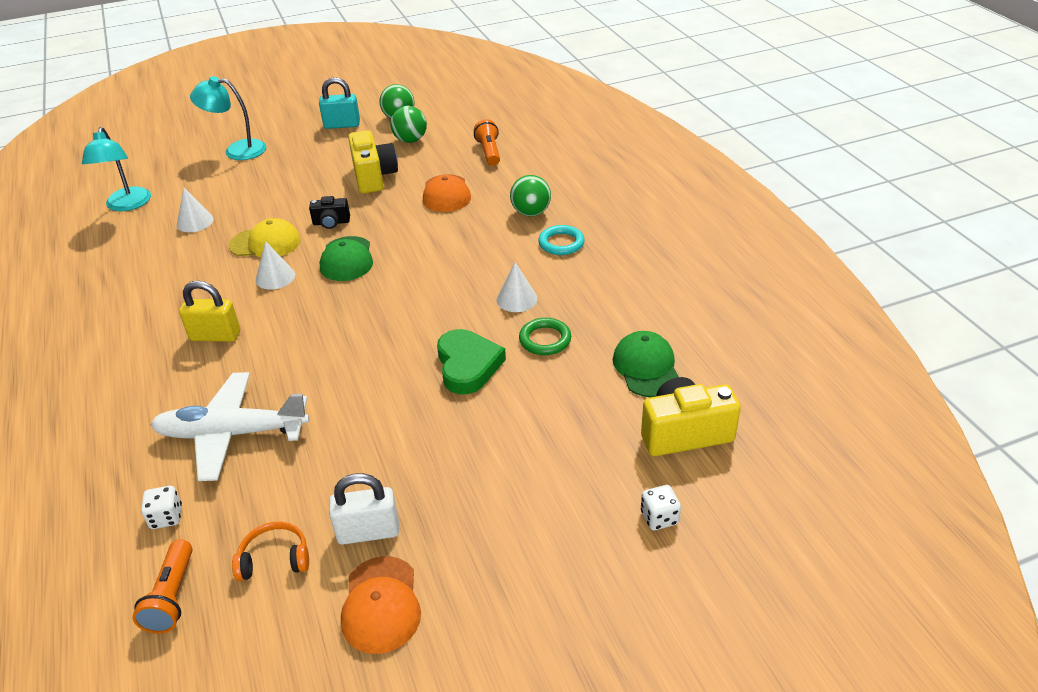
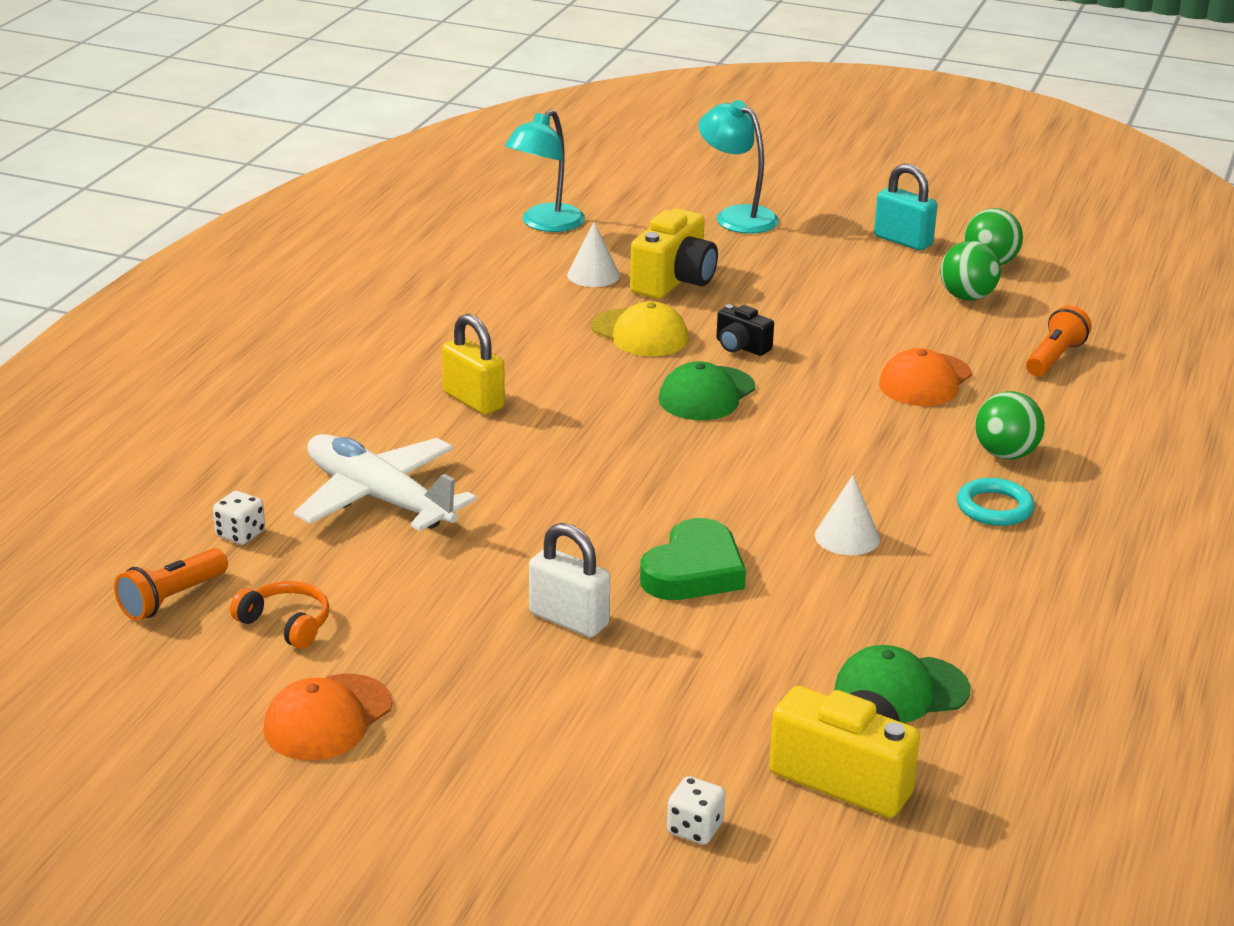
camera: 40 degrees right, 10 degrees down
(275, 277) = (605, 374): white cone -> none
(368, 532) = (393, 655): white padlock -> white padlock (569, 620)
(374, 177) = (860, 319): yellow camera -> yellow camera (674, 281)
(545, 340) = (819, 595): green ring -> none
(646, 367) = (900, 690): green cap -> green cap turned 135 degrees counterclockwise

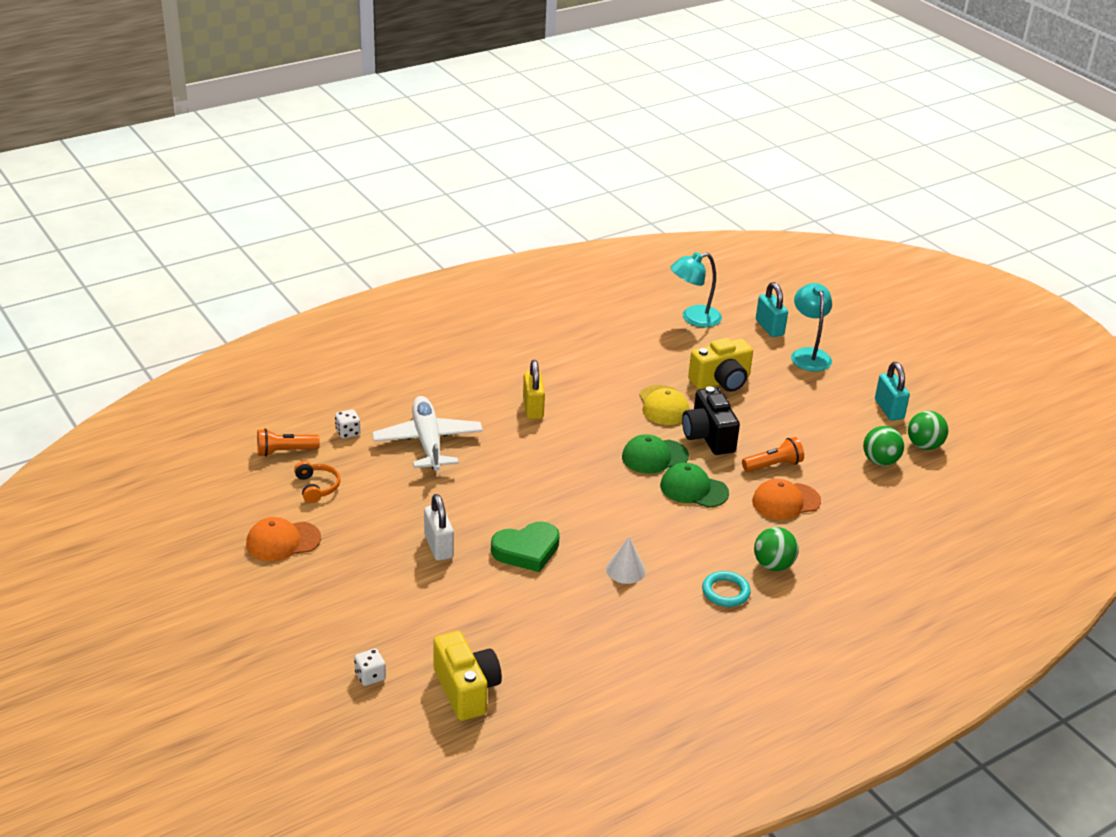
camera: 35 degrees right, 5 degrees up
(593, 275) = (681, 360): white cone -> none
(652, 203) = (769, 328): none -> turquoise padlock
(741, 347) = (708, 437): black camera -> black camera, size x1.80
(900, 690) = (547, 662): green cap -> green cap (693, 489)
(1054, 358) = (882, 521): orange flashlight -> orange flashlight (773, 465)

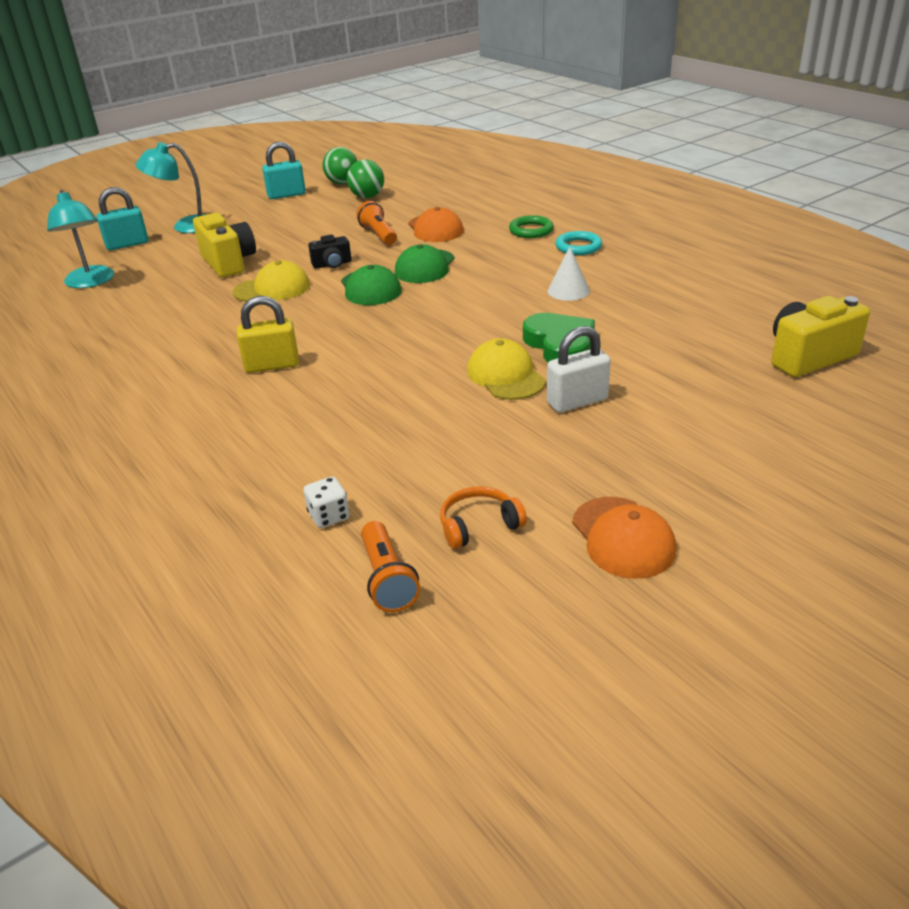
camera: 90 degrees left, 0 degrees up
(370, 676) = (838, 419): white dice -> none
(428, 442) = (351, 437): white plane -> none
(485, 516) = (505, 376): none -> yellow cap
(708, 437) = (332, 264): black camera -> black camera, size x0.56
(773, 565) = (531, 230): green ball -> green ring

